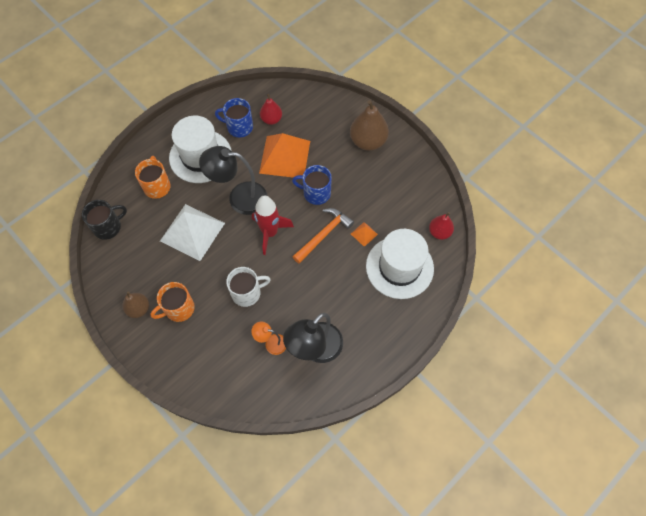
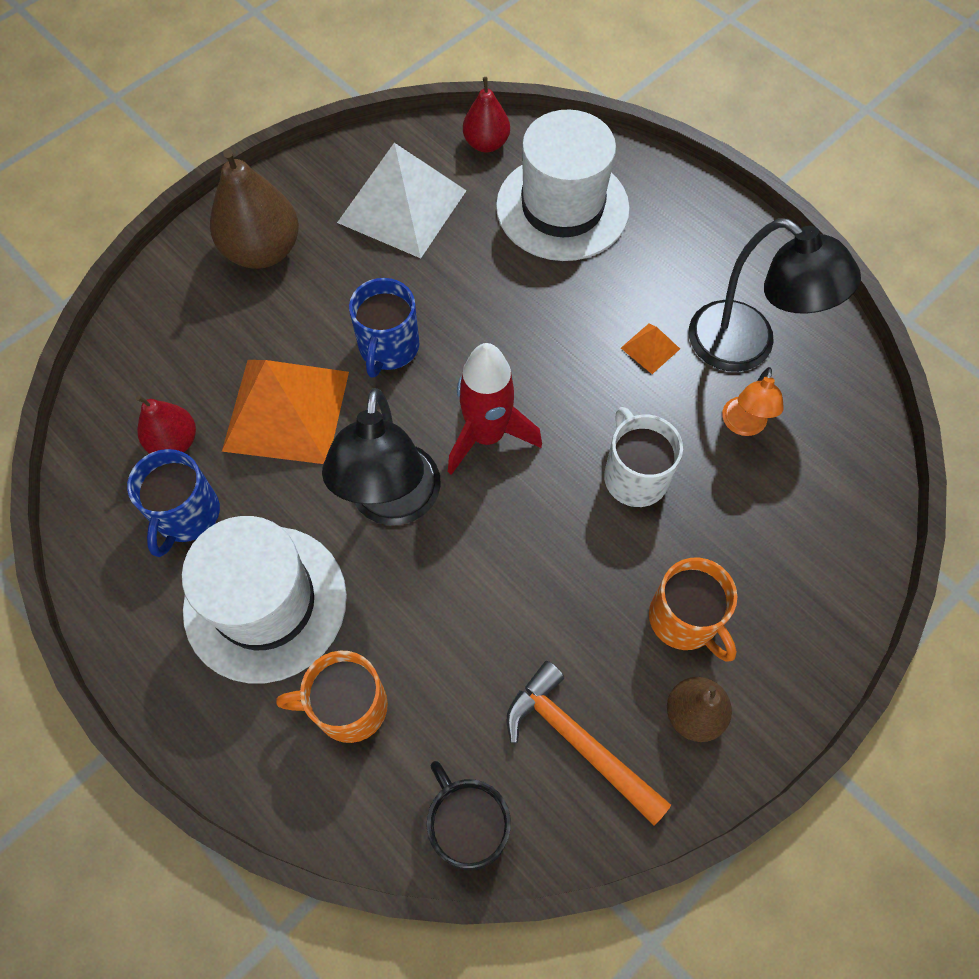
camera: 90 degrees left, 0 degrees up
(192, 232) = (483, 605): white pyramid -> white pyramid (402, 206)
(324, 235) = (492, 333): orange hammer -> orange hammer (578, 741)
(364, 234) = (489, 262): orange pyramid -> orange pyramid (650, 348)

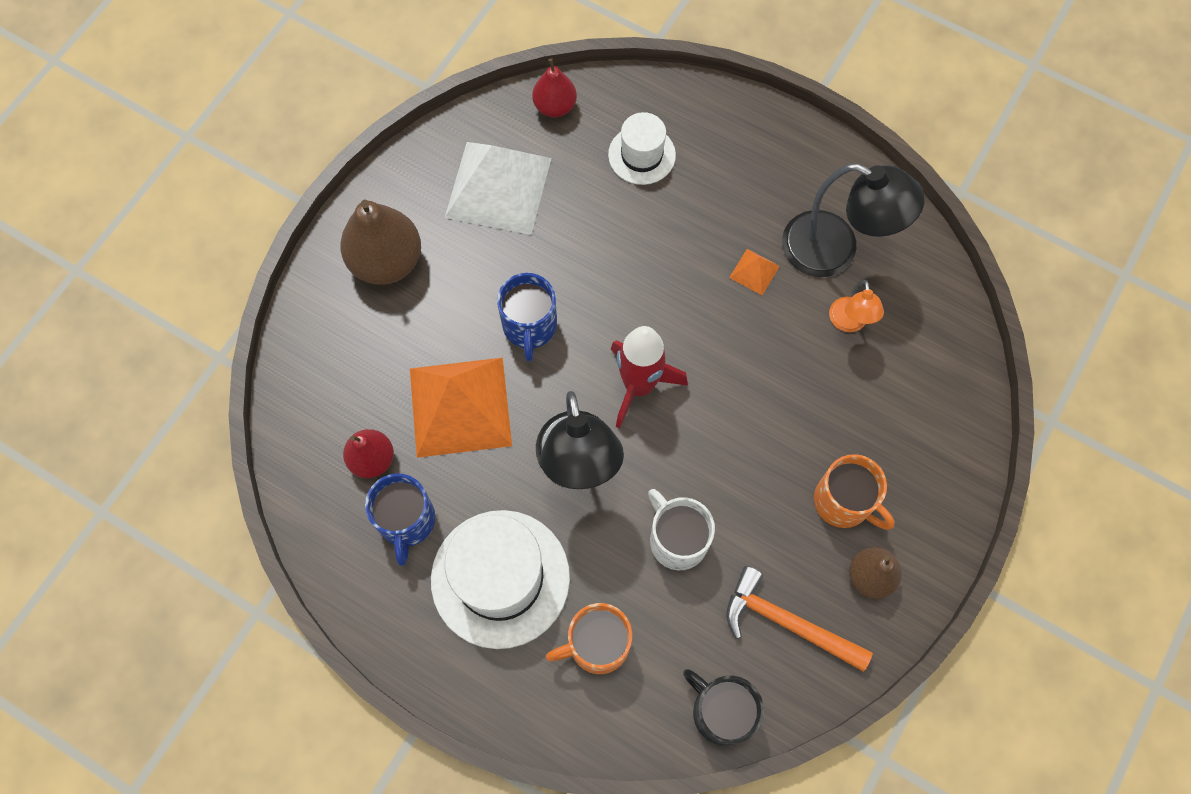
camera: 15 degrees left, 5 degrees up
(562, 207) = (641, 155): white hat -> white hat, size x0.55
(635, 476) = (772, 390): white mug -> white mug (677, 540)

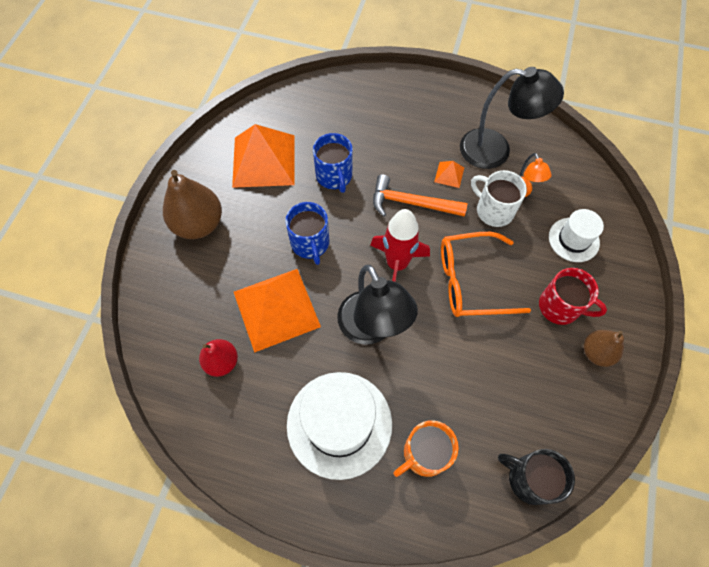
camera: 15 degrees left, 5 degrees down
(406, 521) = (258, 400): blue mug -> blue mug (334, 176)
(498, 187) = (263, 160): white pyramid -> orange pyramid
(555, 106) = (287, 104): red pear -> none
(641, 155) = (353, 121): white hat -> white hat (573, 240)
(677, 540) = (457, 362): white mug -> white mug (493, 210)
(733, 435) = (471, 281): none -> orange glasses
(787, 622) = (552, 400): orange hammer -> orange hammer (411, 203)
(843, 502) = (560, 307): orange mug -> red mug

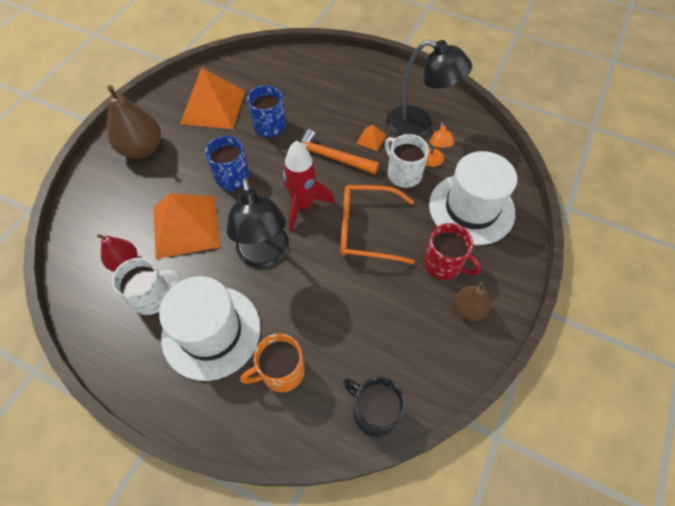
camera: 10 degrees right, 5 degrees down
(265, 395) = (153, 296): none -> white mug
(573, 240) = (471, 208): white hat -> white hat, size x1.81

